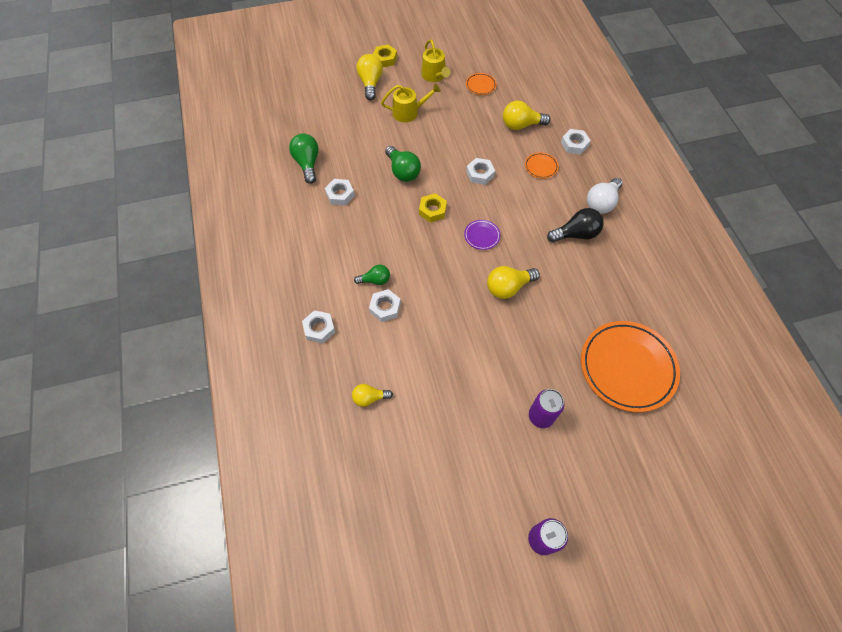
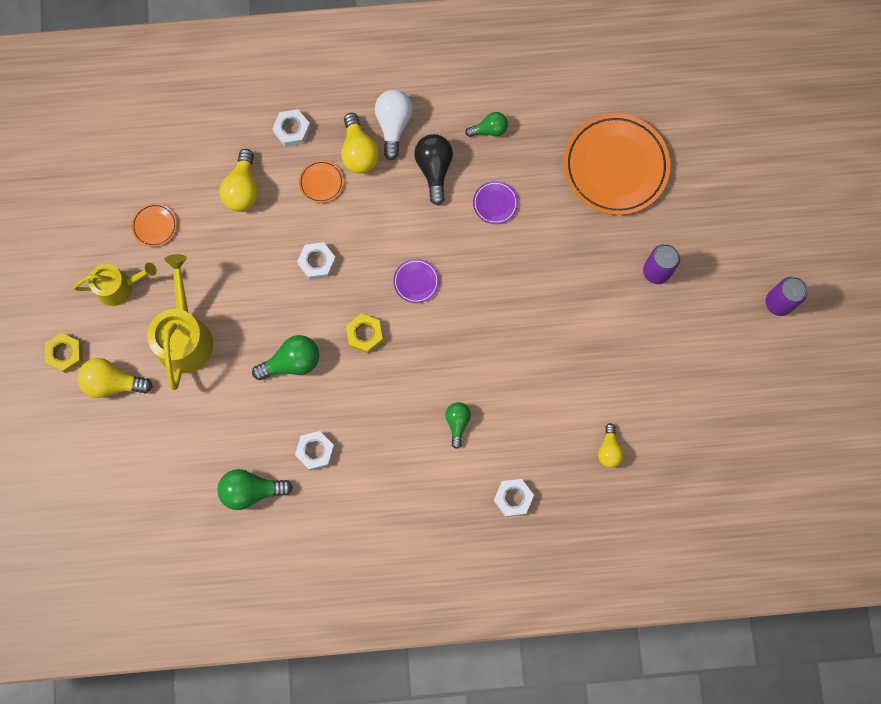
camera: 80 degrees left, 15 degrees up
(385, 307) = (497, 416): white nut -> none
(408, 112) = (184, 336): yellow watering can -> yellow watering can, size x1.54
(508, 287) = (495, 267): yellow light bulb -> yellow light bulb (359, 152)
(562, 280) = (495, 203): none -> purple plate
(601, 203) = (393, 125): white light bulb -> white light bulb turned 135 degrees counterclockwise
(623, 266) = (489, 130): none -> green light bulb

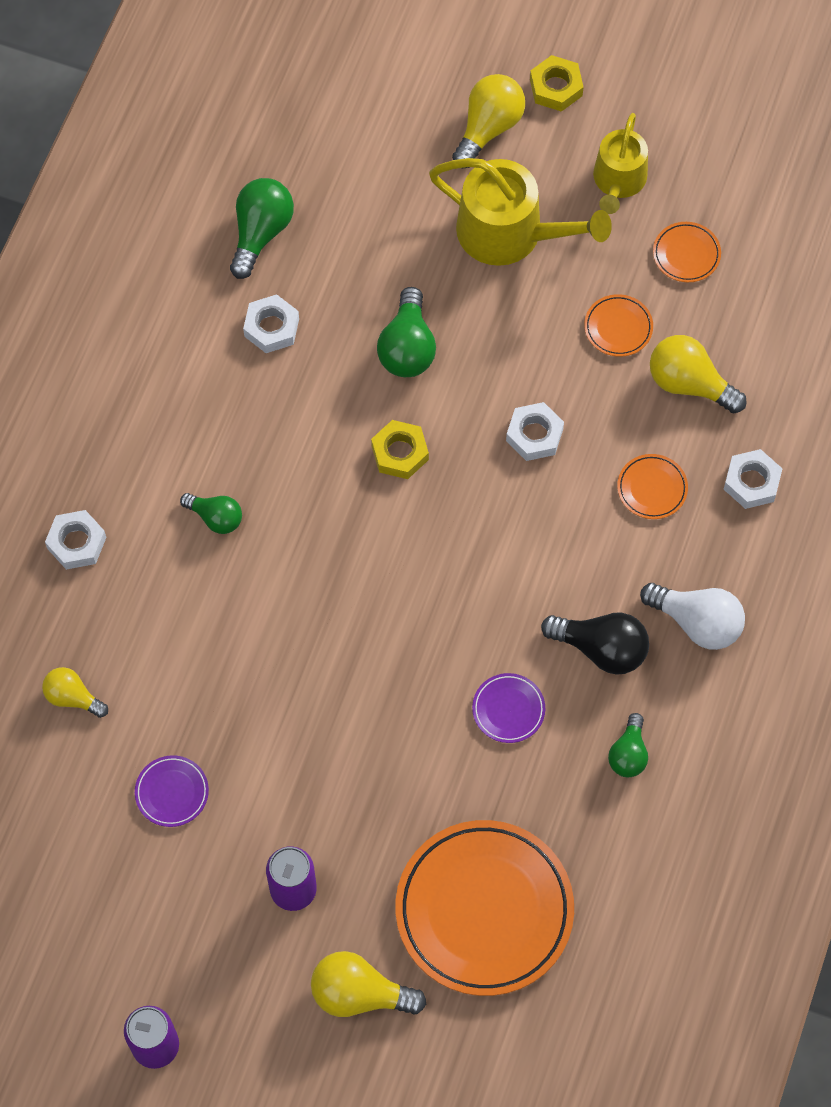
camera: 115 degrees right, 10 degrees down
(223, 244) = (618, 327): none -> orange plate
(359, 152) = (675, 558): yellow light bulb -> yellow light bulb (359, 994)
(416, 281) = (443, 551): purple plate -> purple plate (172, 792)

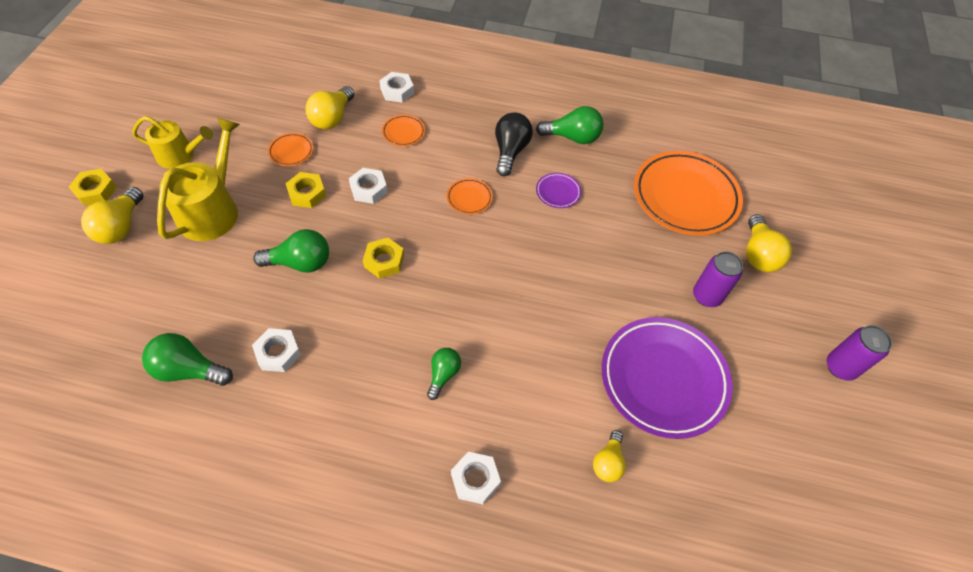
camera: 100 degrees left, 10 degrees down
(172, 792) = (663, 379): purple plate -> purple plate, size x2.37
(488, 128) = (121, 227): yellow light bulb -> yellow light bulb turned 105 degrees counterclockwise
(532, 352) = (307, 193): none -> yellow nut
(628, 754) = (572, 137): green light bulb -> green light bulb, size x1.58
(686, 254) = (240, 121): orange plate -> orange plate (469, 198)
(697, 622) = (487, 111): white light bulb -> none

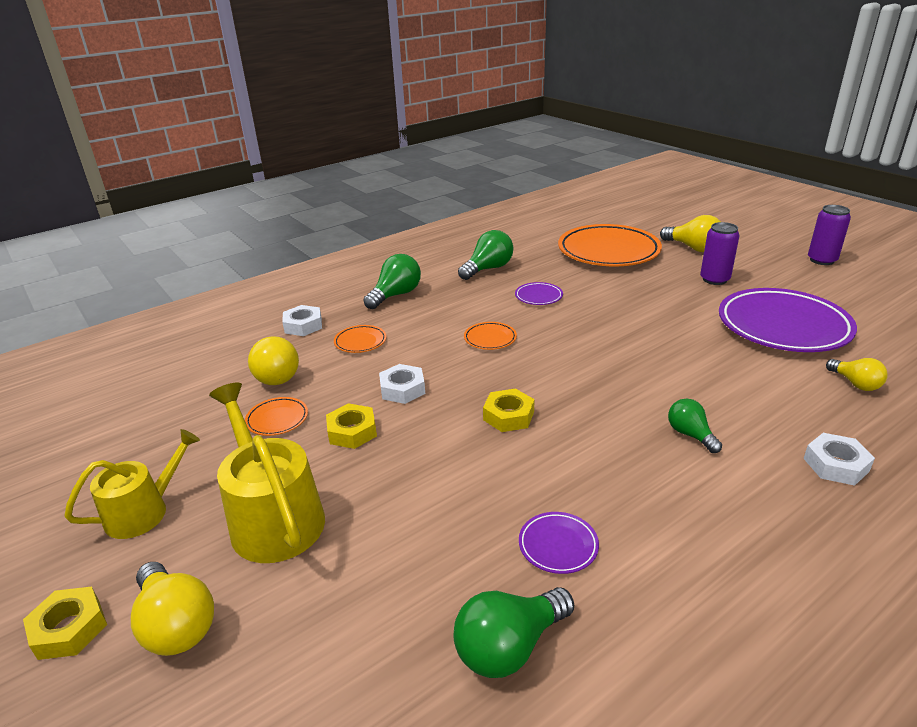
camera: 45 degrees left, 25 degrees down
(278, 353) = (558, 545): white nut -> purple plate
(300, 263) = (444, 475): green light bulb -> green light bulb (395, 295)
(510, 151) = (463, 299): black light bulb -> none

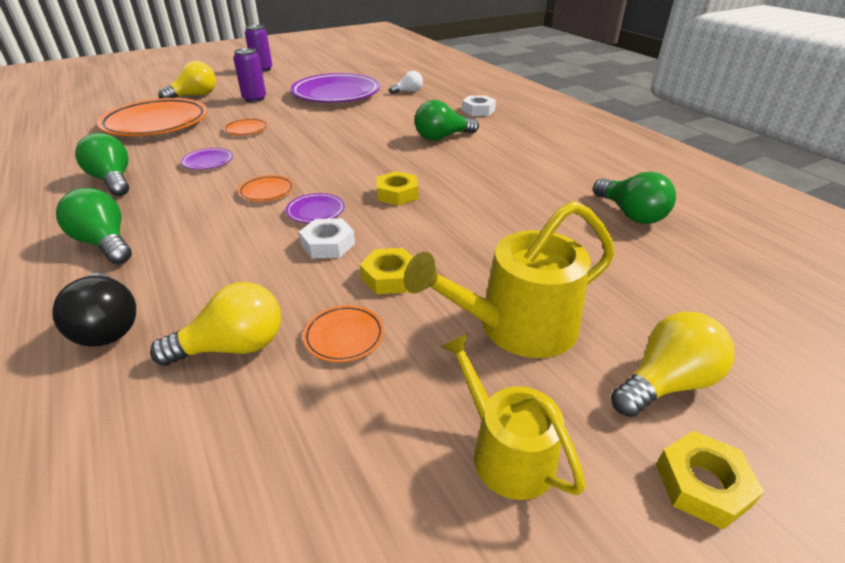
camera: 85 degrees left, 5 degrees up
(303, 325) = (108, 326): white nut -> black light bulb
(360, 342) = (204, 272): orange plate -> orange plate (246, 130)
(558, 545) = (544, 190): purple plate -> purple plate (316, 211)
(690, 435) = (442, 137): green light bulb -> green light bulb, size x1.58
(855, 383) = (408, 92): yellow light bulb -> white light bulb

